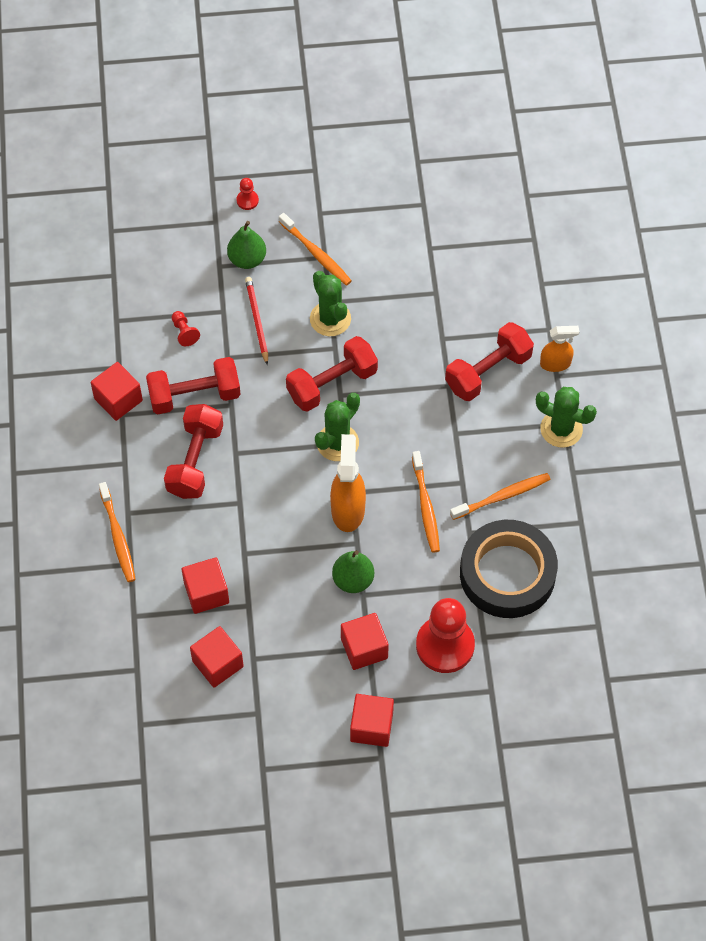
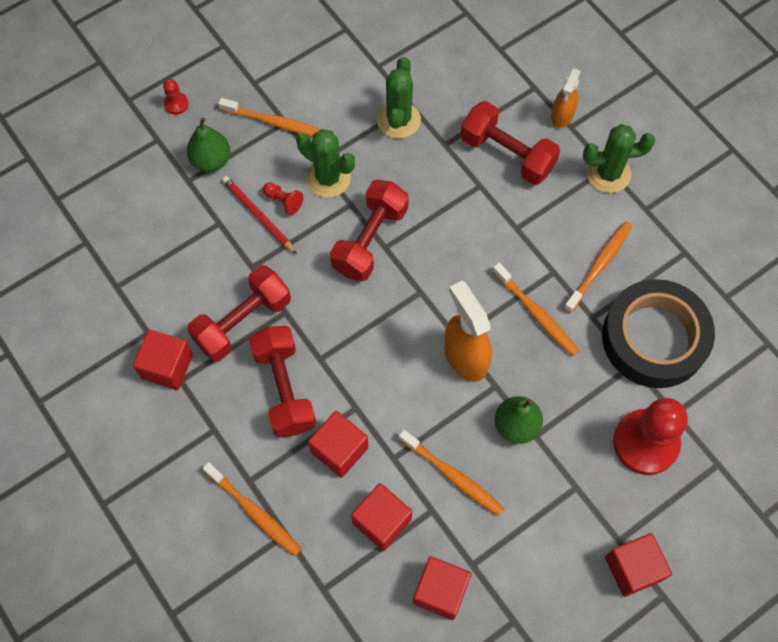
camera: 30 degrees left, 5 degrees up
(184, 332) = (193, 263): red pawn -> red pawn (283, 201)
(280, 590) = (453, 476): none -> orange toothbrush
(337, 443) = (412, 295): green cactus -> green cactus (398, 120)
(364, 648) = (572, 490): red cube -> red cube (339, 450)
(488, 372) = (507, 154): red dumbbell -> red dumbbell turned 75 degrees counterclockwise
(555, 363) = (562, 116): orange spray bottle -> orange spray bottle turned 150 degrees clockwise

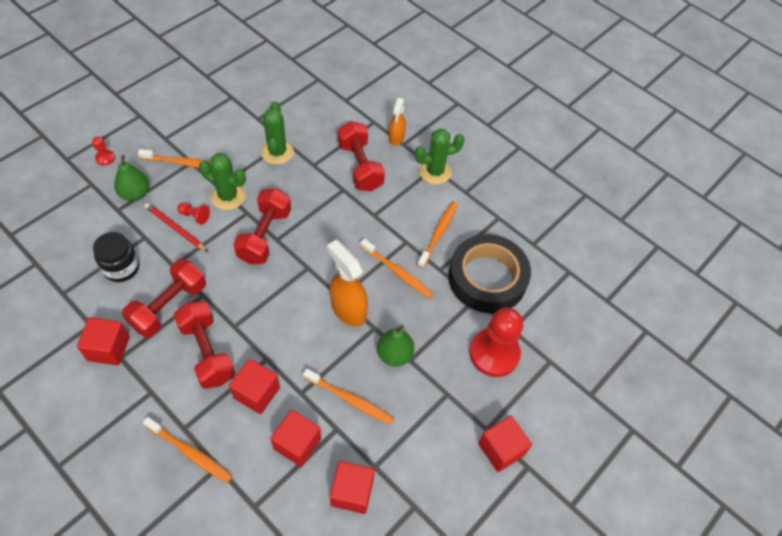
camera: 15 degrees left, 10 degrees down
(188, 262) = (121, 268): none -> black jar
(507, 154) = (360, 166): red dumbbell -> red dumbbell turned 45 degrees clockwise

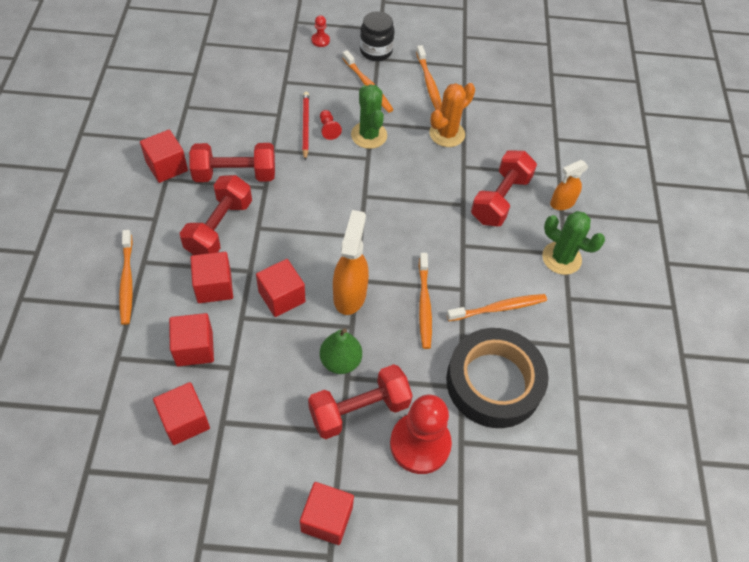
camera: 50 degrees right, 0 degrees up
(121, 268) = (239, 122): black jar -> black jar (376, 51)
(135, 194) = (309, 80): green pear -> none
(264, 236) = (359, 185): red dumbbell -> red dumbbell (359, 410)
(277, 152) = (447, 134): green cactus -> orange cactus
(309, 353) = (282, 297): none -> red cube
(350, 400) = (267, 358): orange toothbrush -> orange toothbrush (429, 84)

